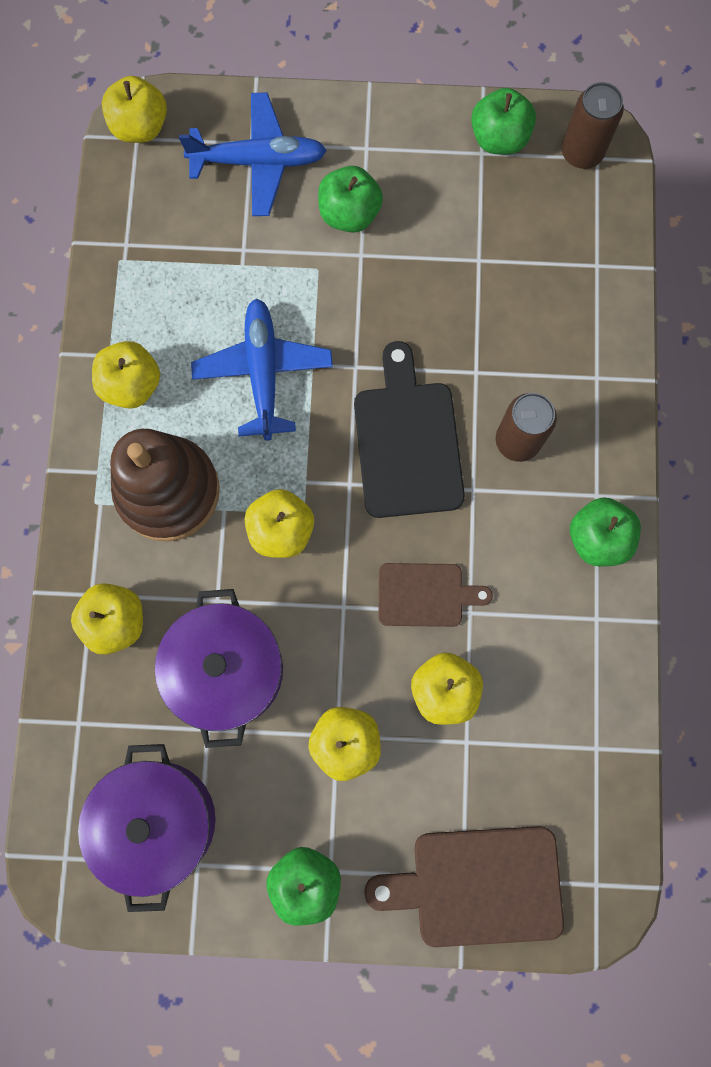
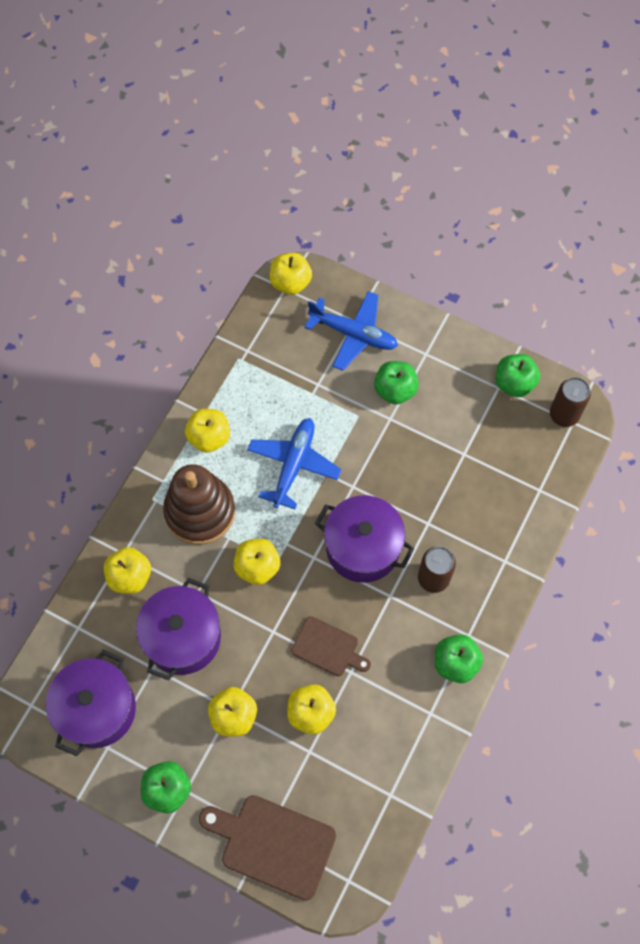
camera: 25 degrees right, 10 degrees down
(407, 442) = (363, 547): black cutting board -> purple pot

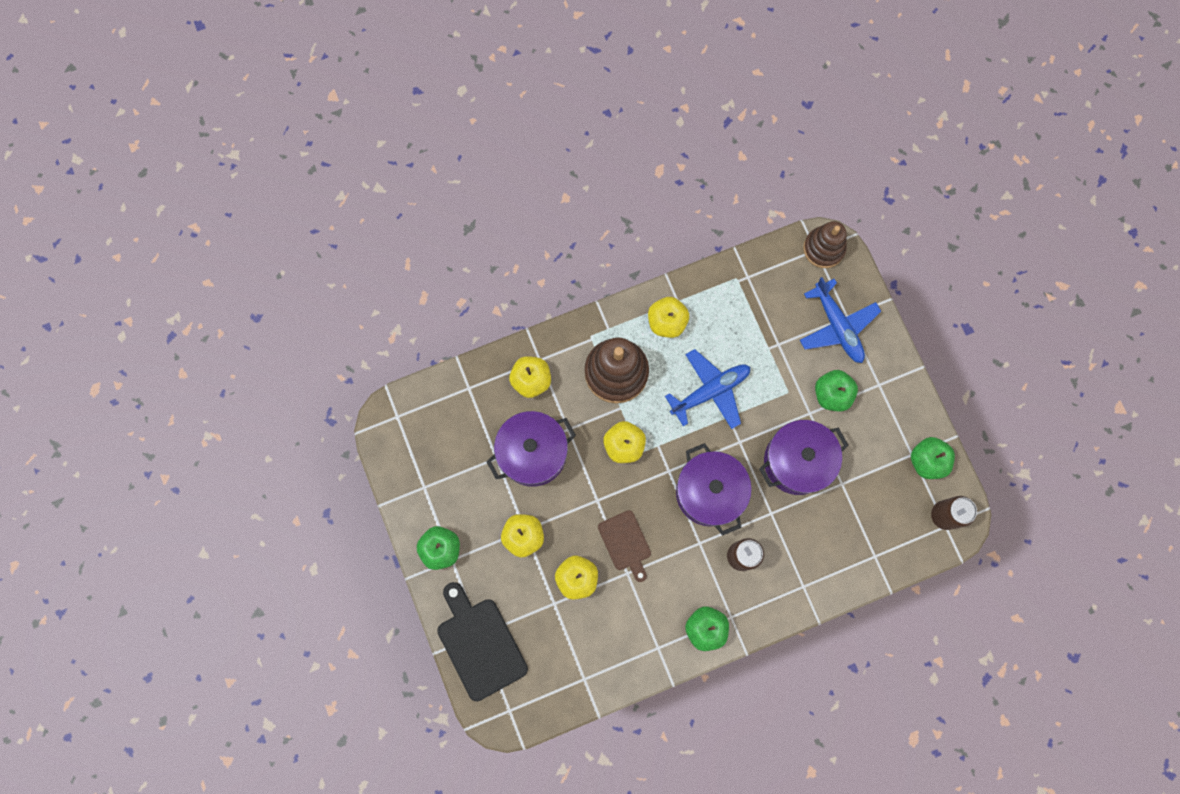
camera: 40 degrees right, 10 degrees up
(97, 709) = (438, 455): purple pot -> purple pot (797, 461)
(273, 844) = (480, 644): brown cutting board -> black cutting board
(290, 282) = (823, 248): yellow apple -> brown stacking toy

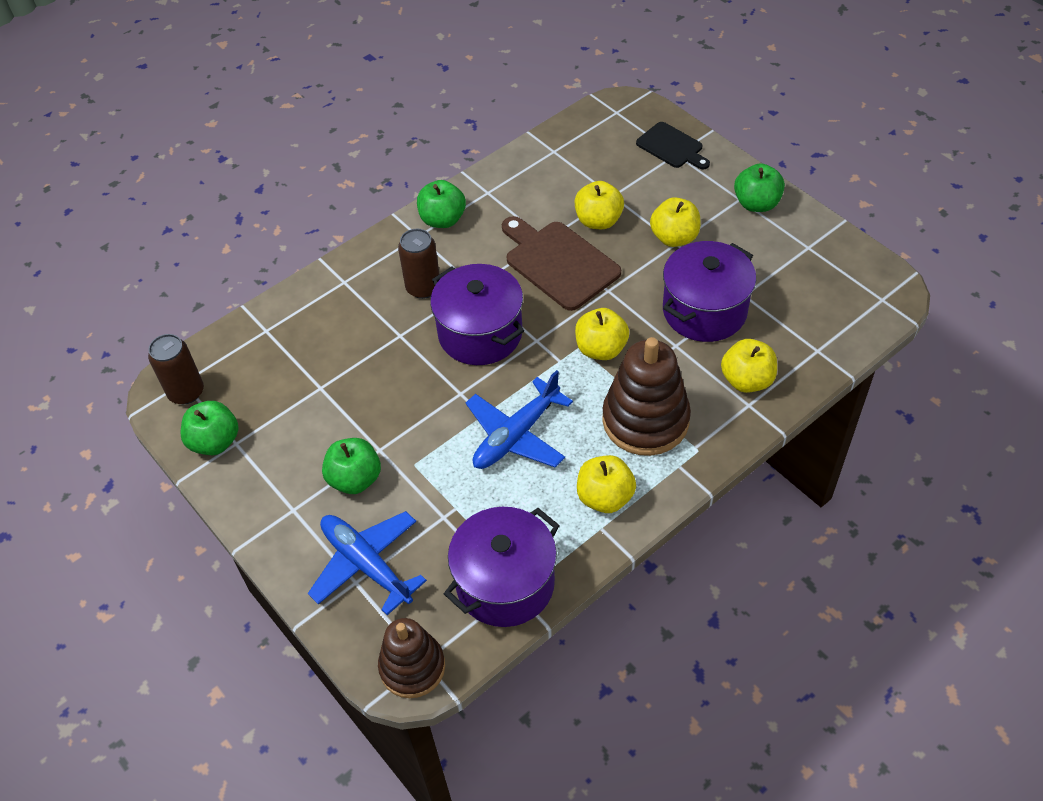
camera: 165 degrees right, 25 degrees down
(480, 644) = (672, 147): black cutting board -> black cutting board, size x0.62
(625, 543) = (559, 263): brown cutting board -> brown cutting board, size x1.62
(797, 461) = (382, 393): purple pot -> purple pot (505, 583)

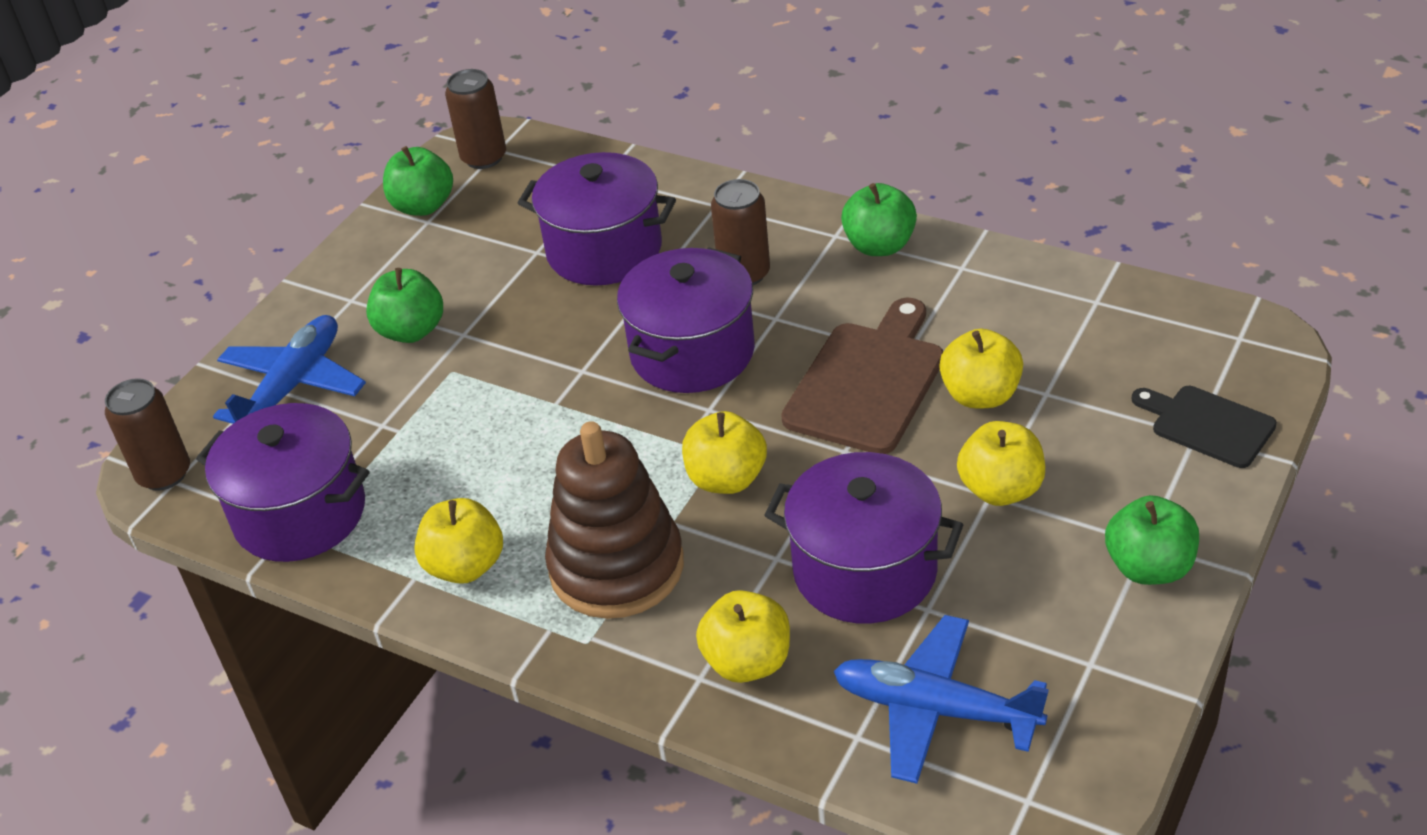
camera: 70 degrees right, 10 degrees down
(347, 350) = (604, 250): none -> purple pot
(412, 667) = (164, 474): brown stacking toy -> brown can
(516, 435) = (534, 445): blue plane -> blue plane (934, 710)
(672, 147) = (1207, 425): black cutting board -> black cutting board turned 105 degrees clockwise

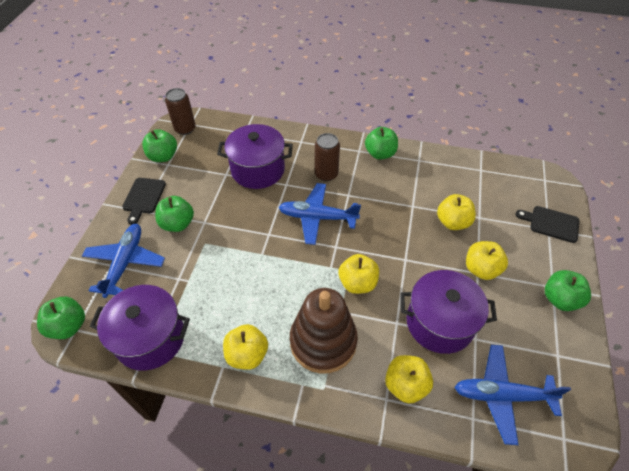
camera: 20 degrees left, 10 degrees up
(164, 474) = (68, 326): brown can -> green apple
(361, 277) = (143, 197): none -> black cutting board
(692, 352) = (317, 217): purple pot -> blue plane
(868, 382) = (402, 222): brown cutting board -> none

